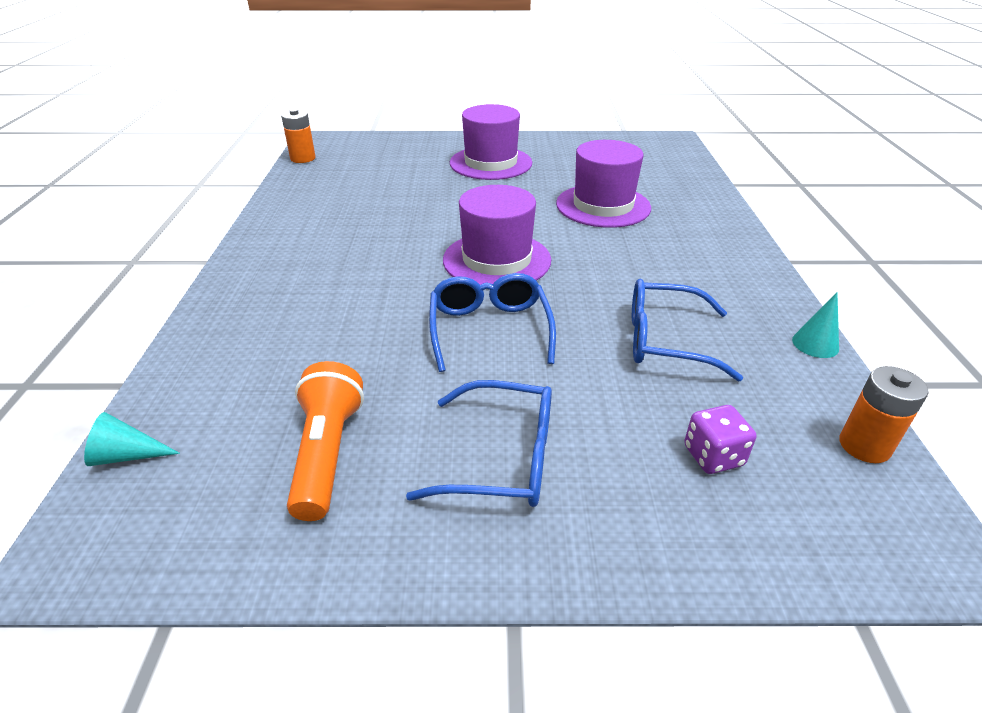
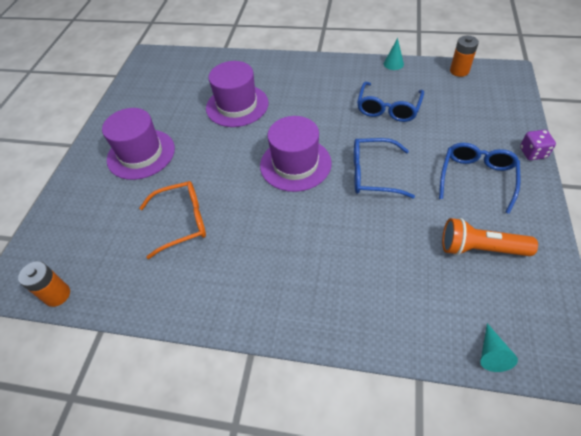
camera: 75 degrees left, 15 degrees up
(388, 199) = (181, 222): none -> orange glasses
(713, 456) = (468, 112): purple dice -> purple dice (532, 153)

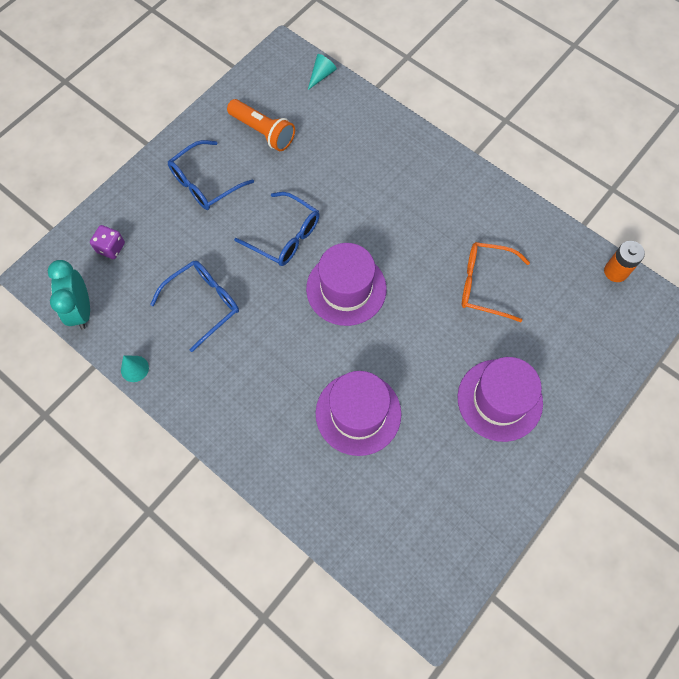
camera: 155 degrees left, 15 degrees up
(459, 71) = (81, 310): orange battery -> turquoise clock
(532, 153) = (134, 178): purple dice -> purple dice (111, 248)

